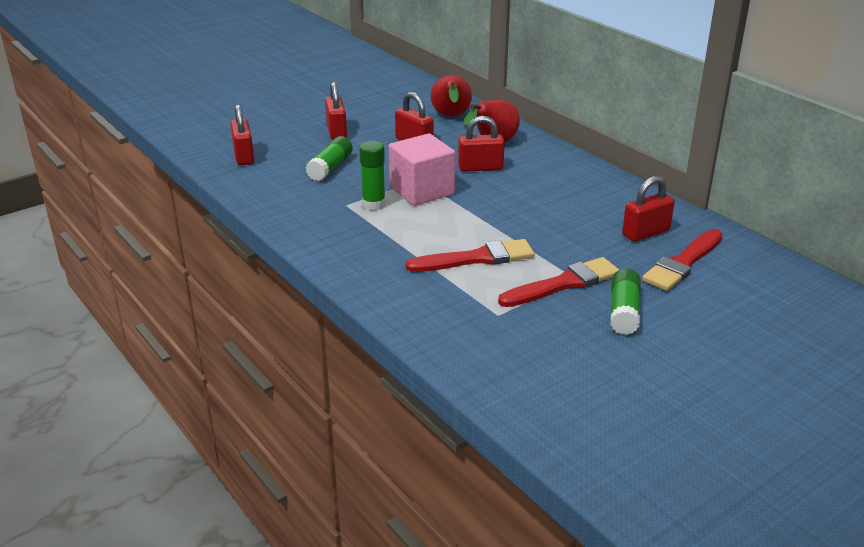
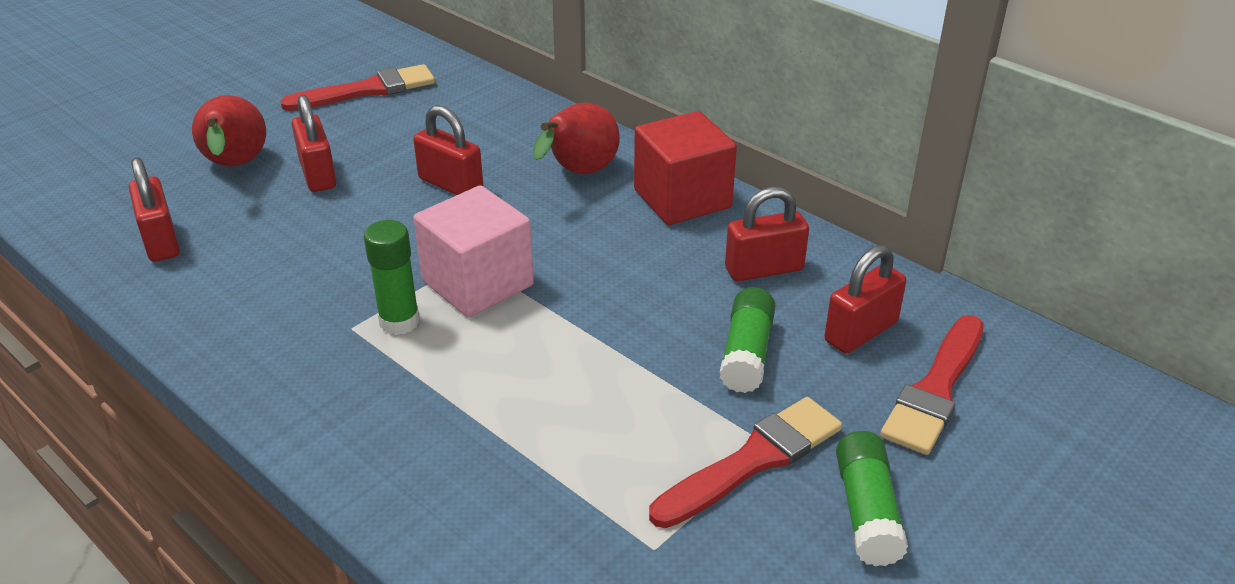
camera: 10 degrees left, 5 degrees up
(330, 168) = (315, 250): green glue stick -> green glue stick (747, 353)
(451, 117) = (503, 127): red pear -> red pear (235, 166)
(476, 258) = (594, 422): red brush -> red brush (367, 90)
(480, 168) = (567, 225): red padlock -> red padlock (764, 269)
(553, 160) = (682, 199): none -> red cube

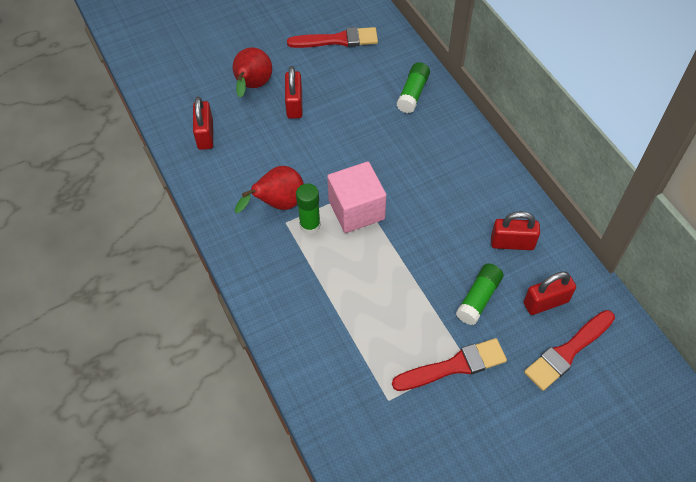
camera: 20 degrees right, 20 degrees up
(451, 184) = (363, 131): red padlock -> none
(578, 173) = (436, 141): red pear -> red pear (278, 204)
(682, 199) = (487, 177): red cube -> none
(867, 511) = (497, 412): green glue stick -> green glue stick (413, 93)

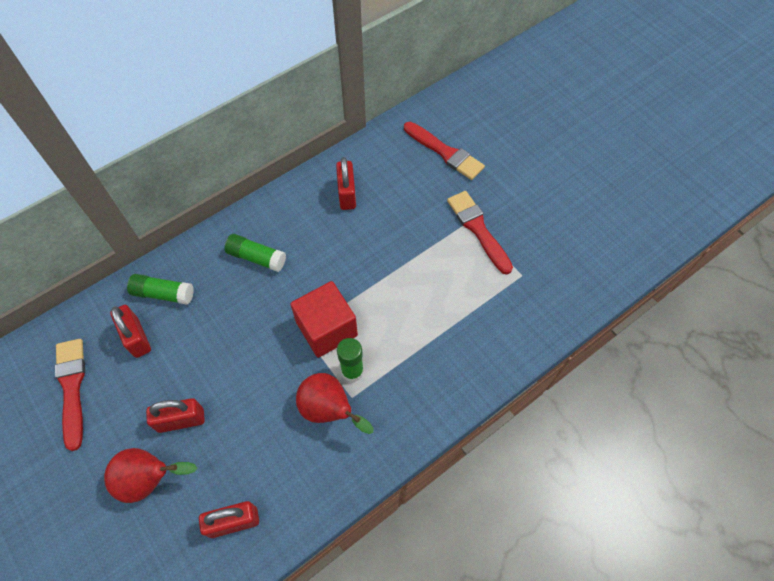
camera: 100 degrees left, 5 degrees up
(356, 210) = (326, 329): pink cube -> red cube
(478, 298) = (409, 216): green glue stick -> green glue stick (256, 257)
(545, 302) = (403, 168): red padlock -> red padlock (136, 337)

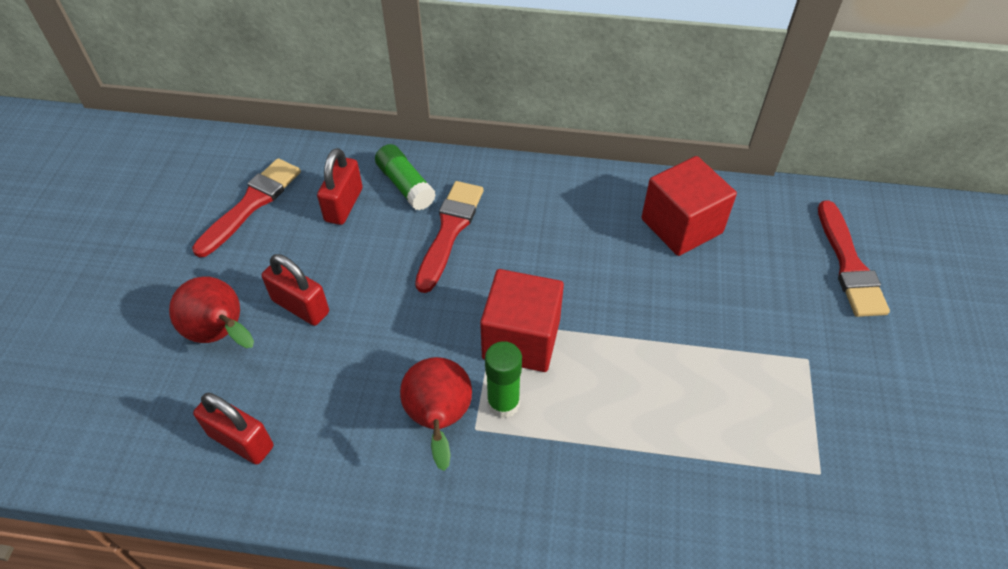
camera: 45 degrees right, 10 degrees down
(256, 257) = (523, 217): green glue stick -> none
(347, 194) = (681, 226): red padlock -> red cube
(478, 229) = (810, 376): red brush -> red brush (449, 231)

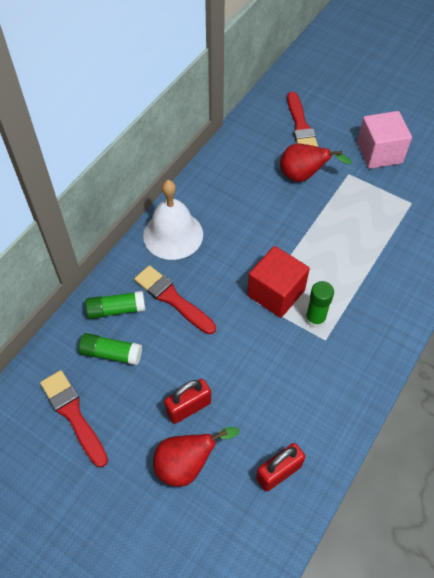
camera: 65 degrees left, 5 degrees up
(344, 205) = (111, 353): red padlock -> green glue stick
(439, 420) = (312, 355): red pear -> red pear (303, 176)
(547, 194) = (173, 235): none -> white bell
(681, 226) = (236, 182): red cube -> none
(849, 264) = (301, 127): red brush -> red brush turned 60 degrees clockwise
(889, 389) = (379, 153): none -> pink cube

